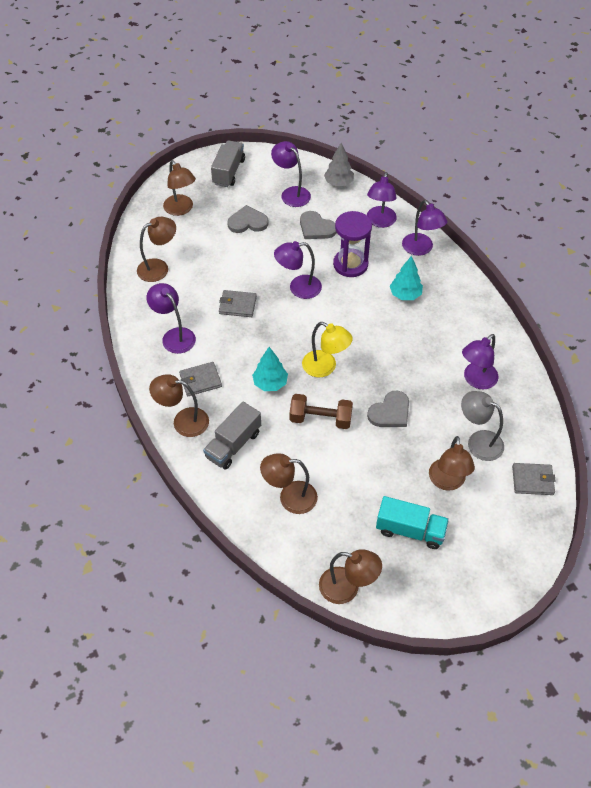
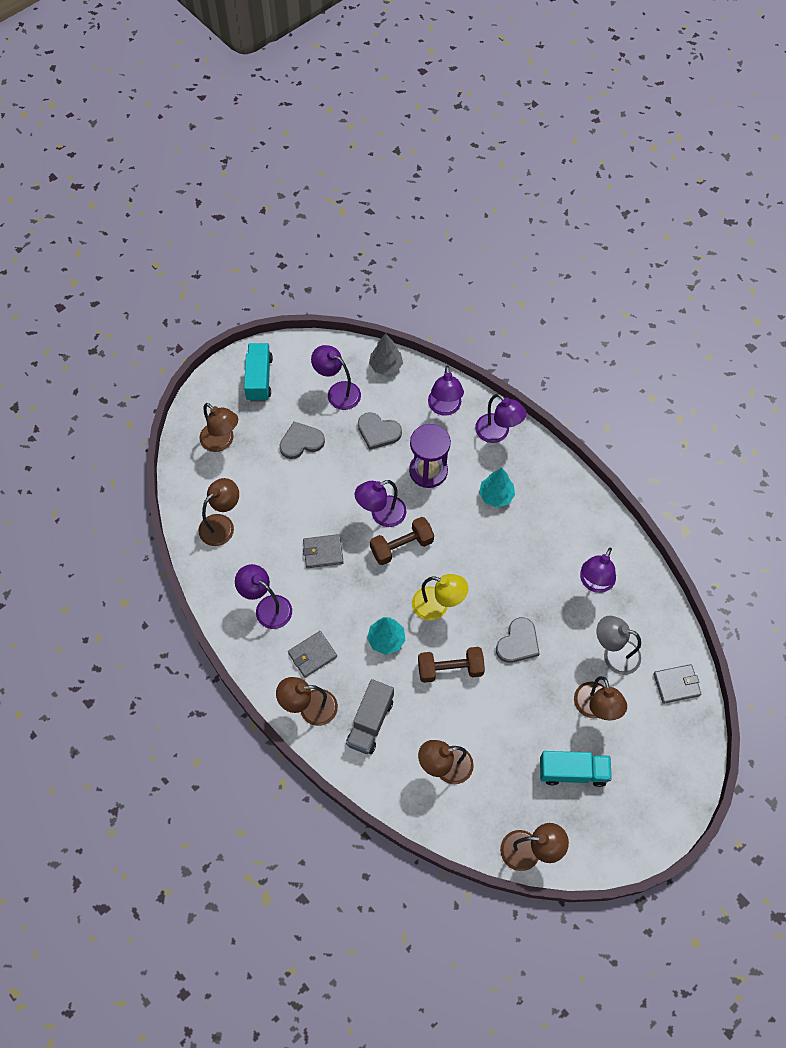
camera: 15 degrees left, 10 degrees up
(229, 172) = (259, 379): grey truck -> turquoise truck
(308, 315) = (401, 546): none -> brown dumbbell

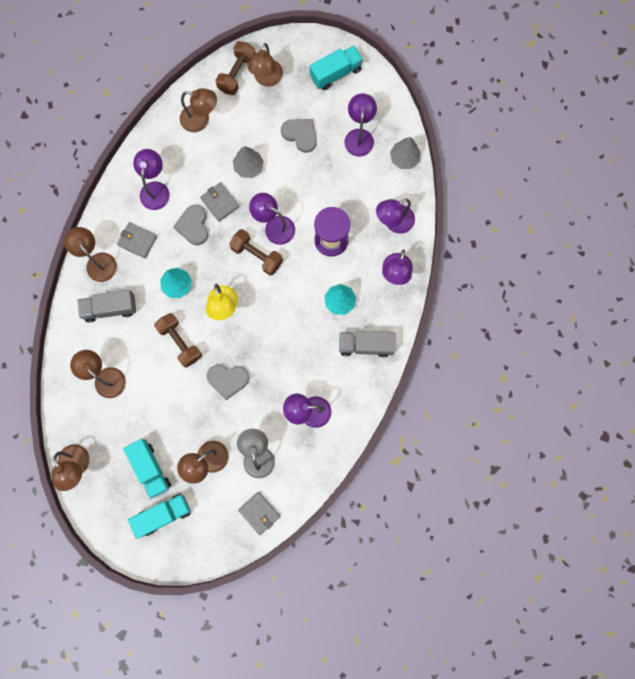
camera: 60 degrees right, 15 degrees up
(196, 466) = (237, 74): none -> brown dumbbell
(303, 506) = (248, 167): none -> grey tree
(378, 432) = (342, 185): grey heart -> grey heart (193, 226)
(554, 496) = (365, 345): none -> grey truck
(630, 784) = (163, 515): none -> turquoise truck

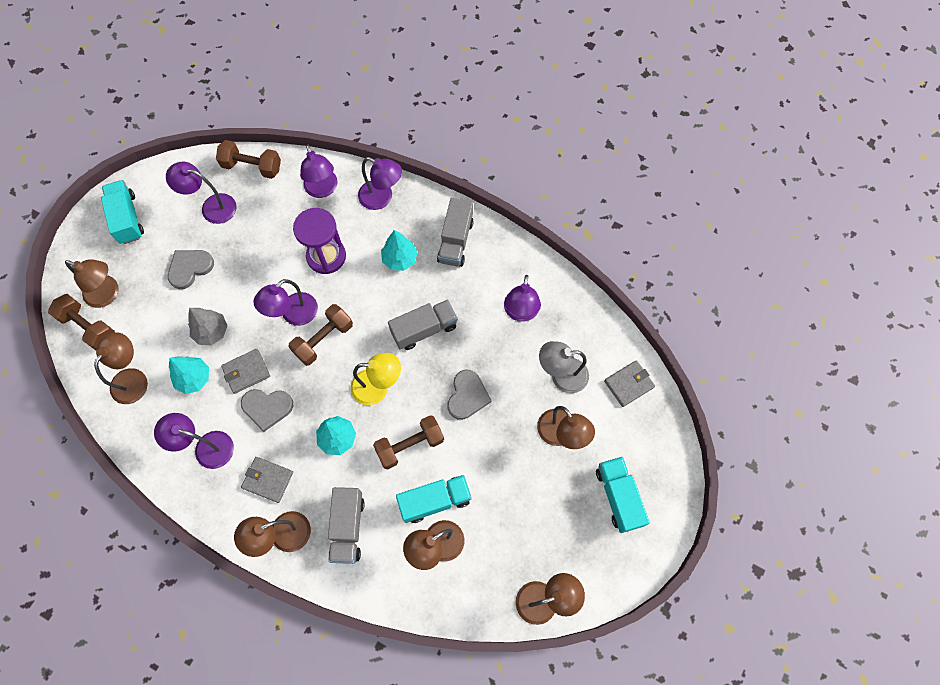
camera: 80 degrees left, 10 degrees down
(137, 241) = (268, 480): grey wallet -> grey wallet turned 75 degrees clockwise
(150, 469) = (560, 504): turquoise truck -> turquoise truck (435, 501)
(208, 164) = (194, 378): none -> turquoise tree
(279, 334) = (424, 329): none -> grey truck
(404, 158) = (252, 167): grey tree -> brown dumbbell

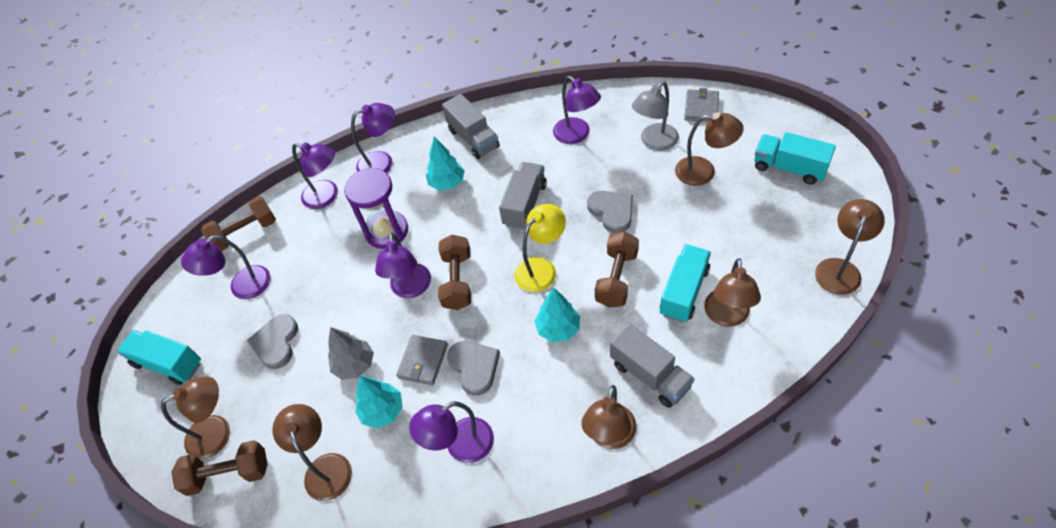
camera: 40 degrees left, 15 degrees down
(267, 408) = (474, 367): grey heart -> grey heart turned 75 degrees counterclockwise
(268, 480) = (544, 412): grey wallet -> none

